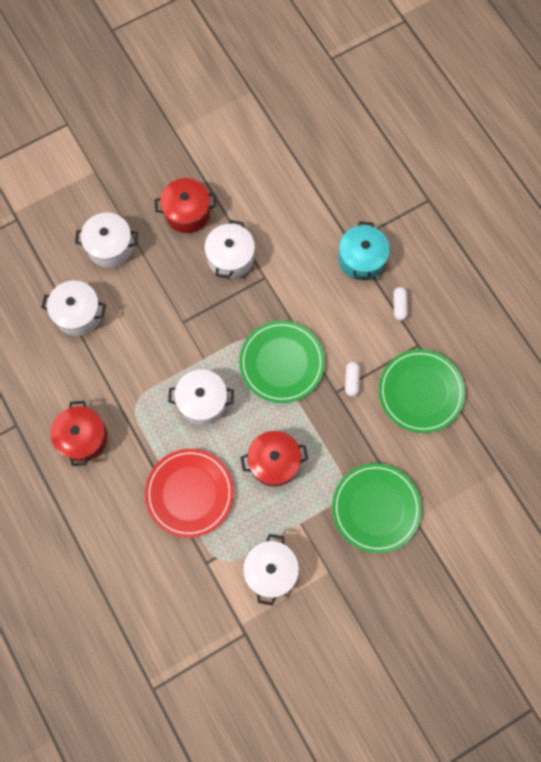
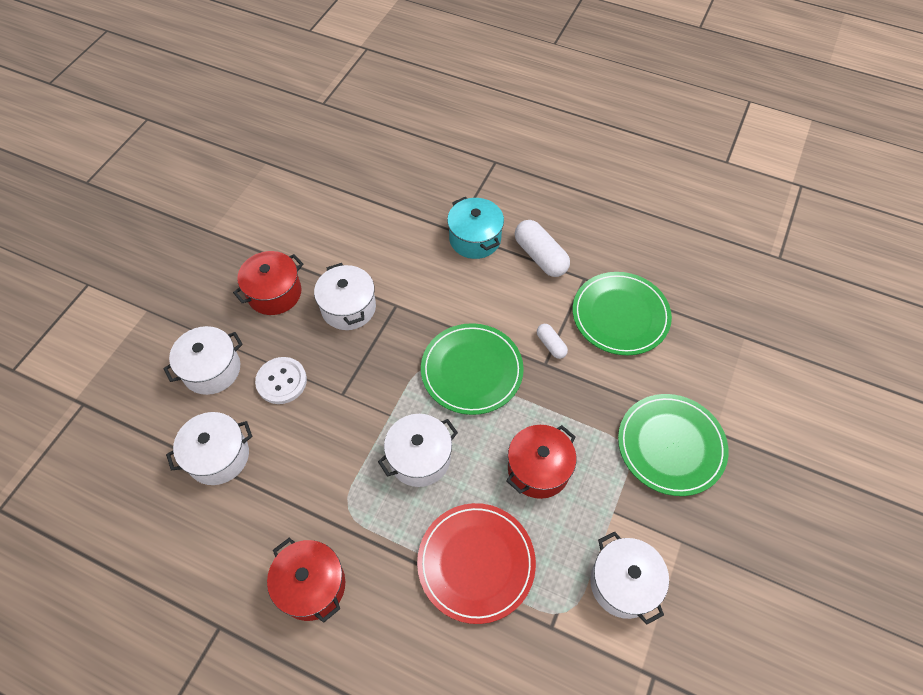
camera: 35 degrees left, 15 degrees down
(150, 286) = (281, 381): none -> white button
(399, 306) = (540, 256): white capsule -> white capsule, size x1.84

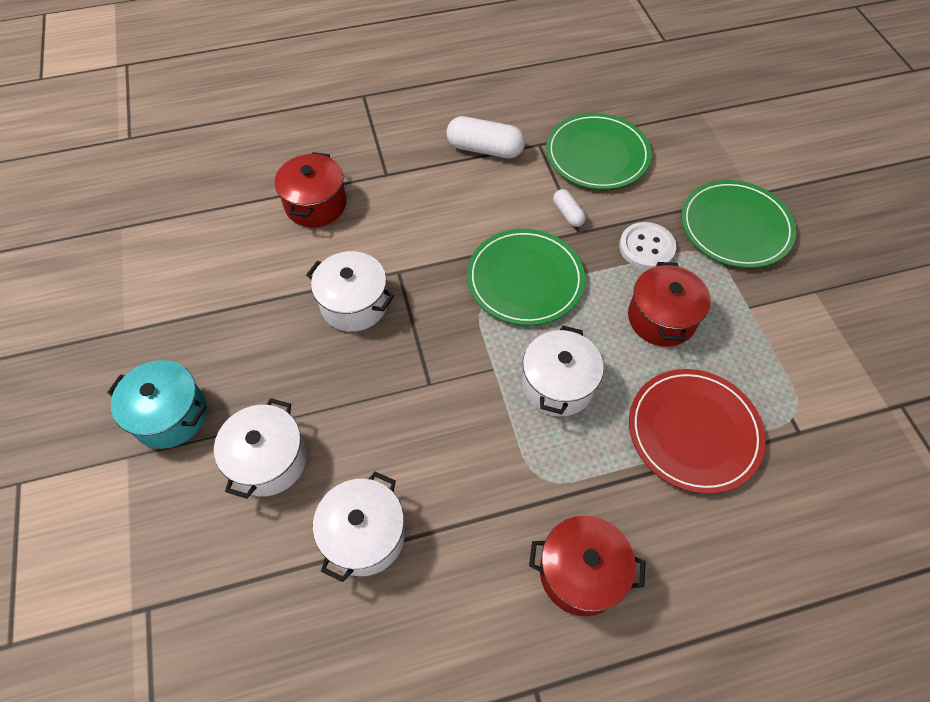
camera: 40 degrees left, 0 degrees up
(274, 293) = (262, 342): red pot -> red pot (316, 204)
(281, 381) = (356, 416): white button -> white button (646, 247)
(475, 239) = (412, 169): turquoise pot -> turquoise pot (170, 415)
(551, 345) = (568, 214): white capsule -> white capsule turned 45 degrees clockwise
(623, 583) = (811, 355): white pot -> none

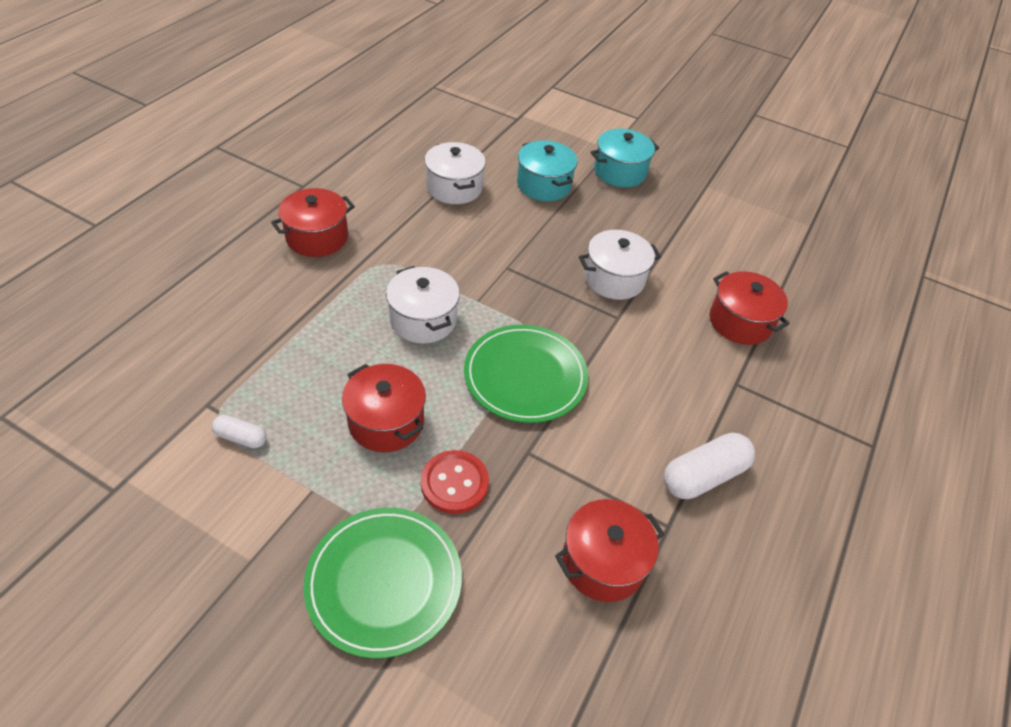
camera: 130 degrees right, 10 degrees down
(269, 460) = (544, 185): white pot -> turquoise pot
(568, 214) = (556, 464): white capsule -> white capsule (241, 437)
(597, 155) = (603, 562): green plate -> red pot
(646, 247) = (454, 483): white button -> red button
(693, 432) = (297, 352): red plate -> none

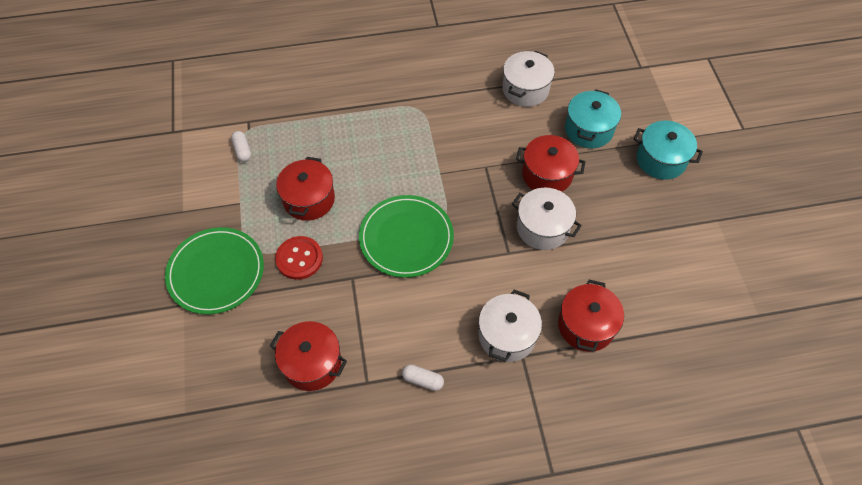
camera: 55 degrees right, 10 degrees up
(317, 237) = (405, 65): red pot -> red pot (547, 174)
(423, 319) = (397, 160): white pot -> white pot (507, 335)
(703, 476) = (422, 380): white capsule -> white capsule, size x0.54

